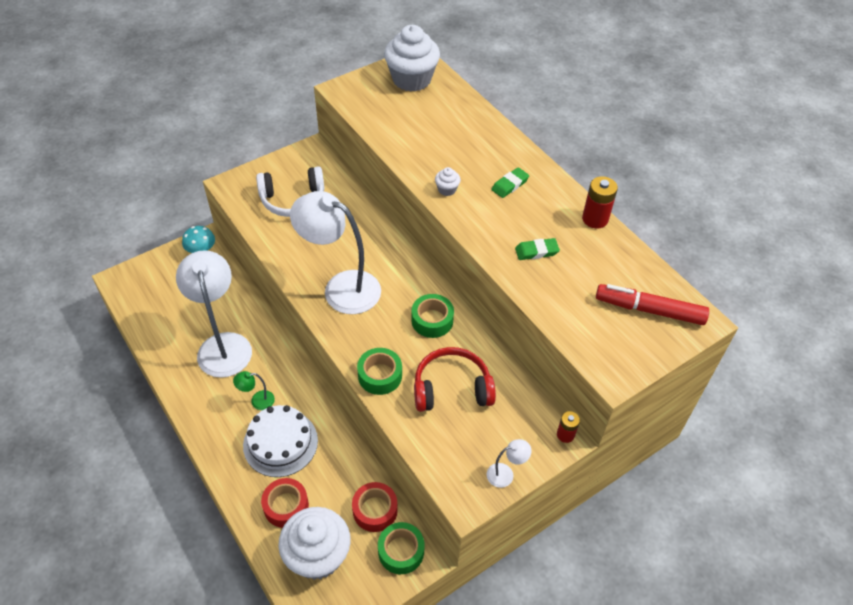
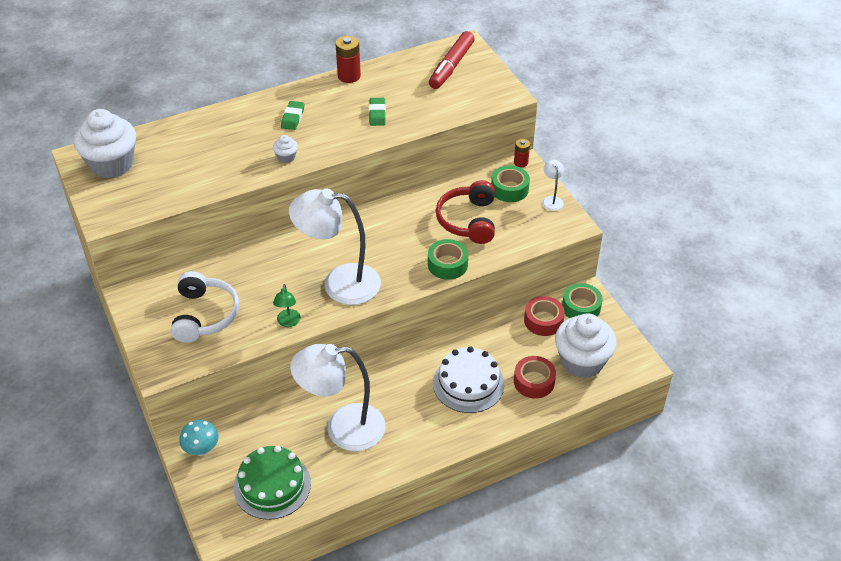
camera: 80 degrees left, 5 degrees down
(163, 304) = (272, 485): none -> green cake
(257, 401) = (418, 400): green lamp -> green lamp (288, 322)
(341, 287) = (339, 283): white lamp -> white lamp turned 60 degrees clockwise
(432, 320) = (393, 224): green tape -> green tape (509, 189)
(510, 185) = (293, 117): green eraser -> green eraser turned 45 degrees clockwise

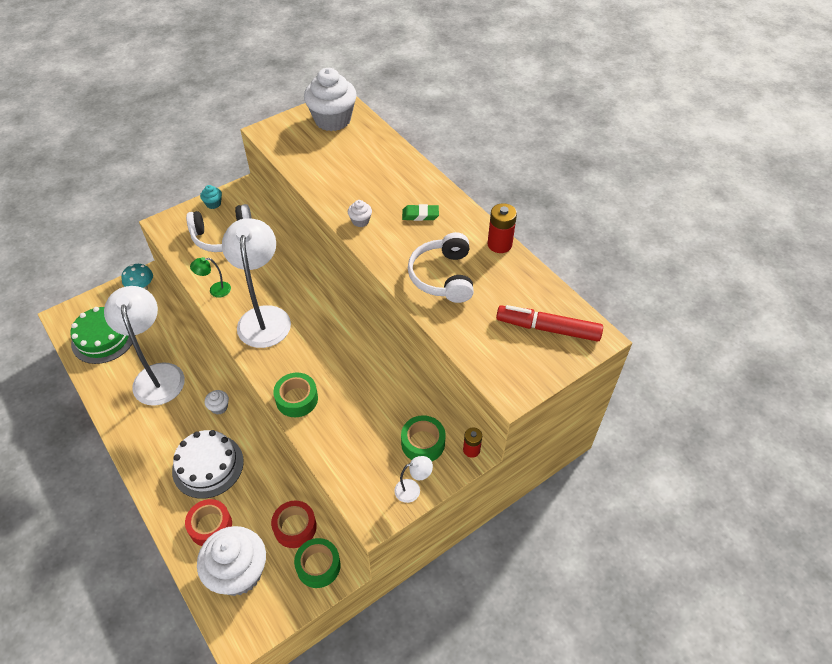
camera: 80 degrees right, 5 degrees up
(144, 323) = (213, 204): none -> turquoise cupcake
(377, 114) = (442, 276): green eraser -> white headphones
(400, 374) = (219, 407): none -> white cupcake
(468, 220) = (364, 409): red headphones -> none

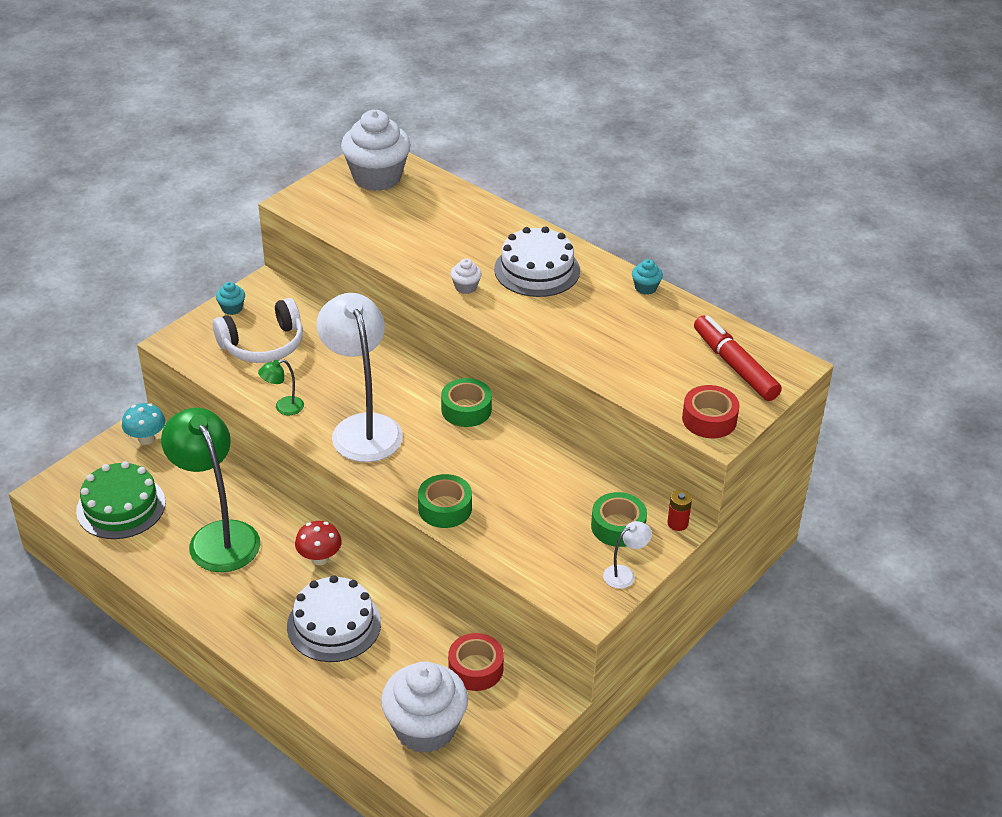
camera: 15 degrees left, 10 degrees down
(158, 374) = (218, 536): white lamp -> green lamp
(210, 526) = (367, 687): red tape -> red tape (709, 419)
(219, 407) = (319, 558): white cupcake -> red mushroom
(318, 566) = (521, 702): green tape -> green tape (466, 409)
(420, 215) = (537, 270): green eraser -> white cake
(442, 276) = (592, 331): white headphones -> none
(499, 244) = (645, 288): red battery -> turquoise cupcake
(547, 328) = (735, 365): red marker -> red marker turned 60 degrees clockwise

